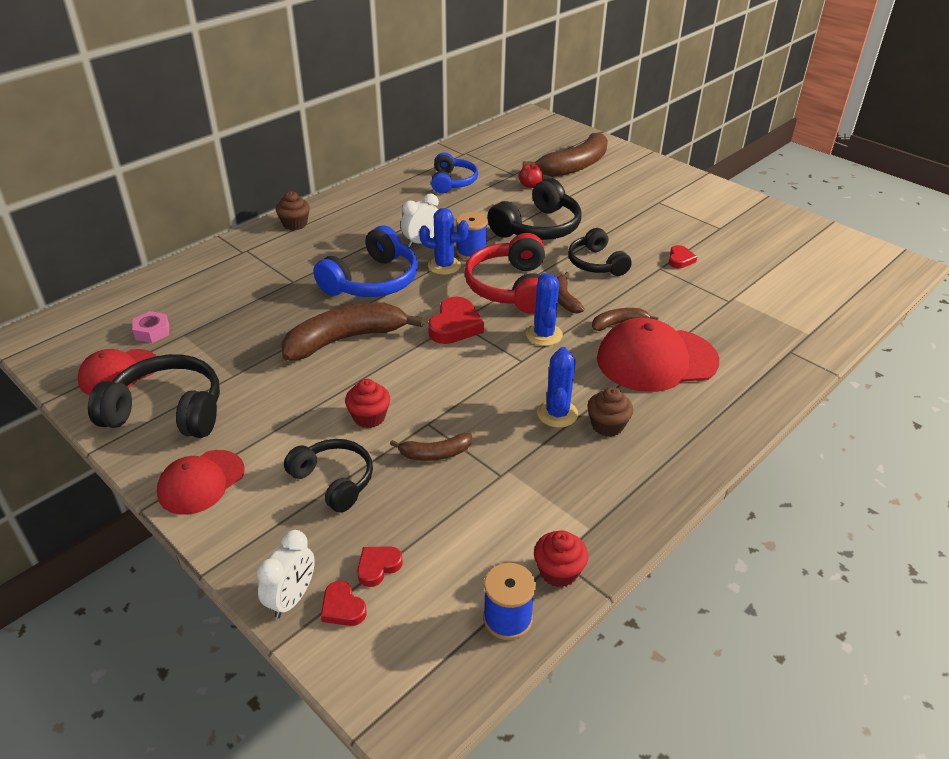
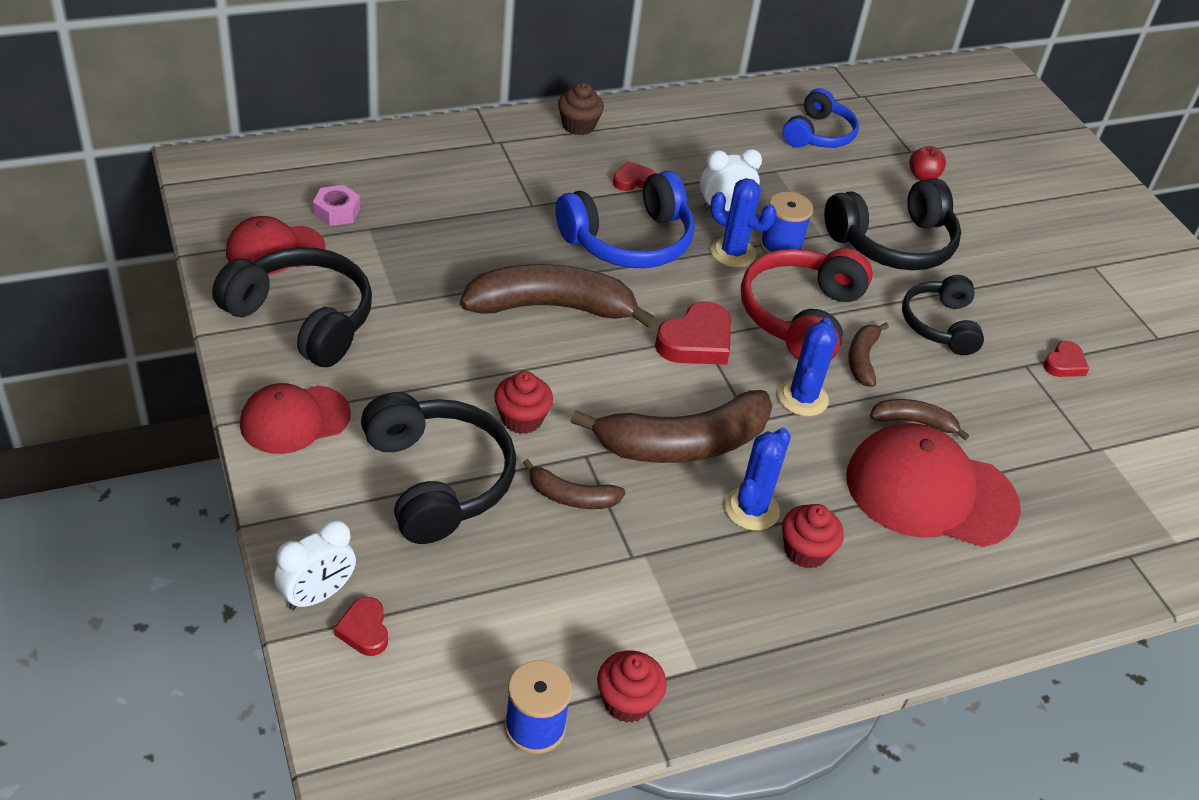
camera: 20 degrees right, 5 degrees up
(333, 481) = (437, 480): black headphones -> black headphones, size x1.52
(378, 567) = (428, 602): red heart -> red heart (633, 180)
(574, 166) = (1006, 167): brown banana -> brown banana (682, 443)
(607, 425) = (805, 551): brown cupcake -> red cupcake

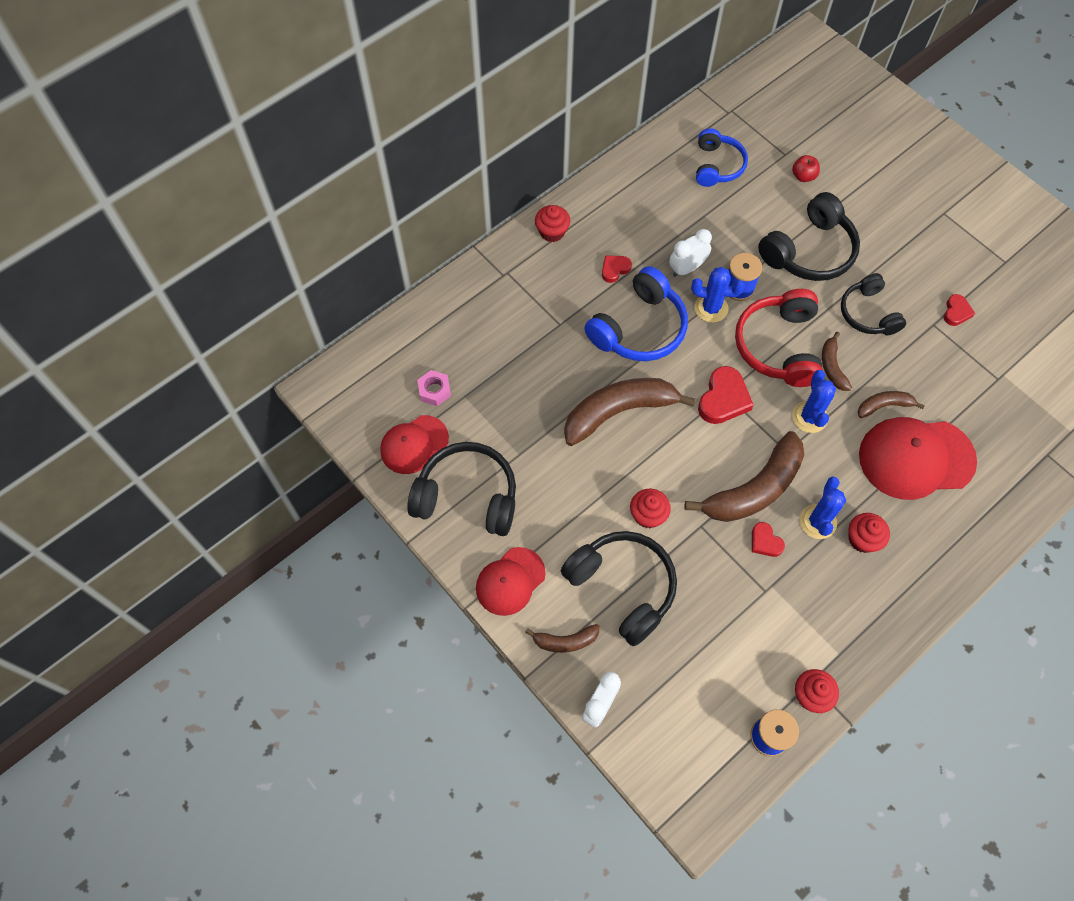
camera: 15 degrees left, 20 degrees up
(364, 630) = (640, 717): red heart -> red heart (765, 542)
(571, 496) = (708, 562): brown banana -> brown banana (565, 641)
(578, 126) = (552, 232): brown cupcake -> red cupcake

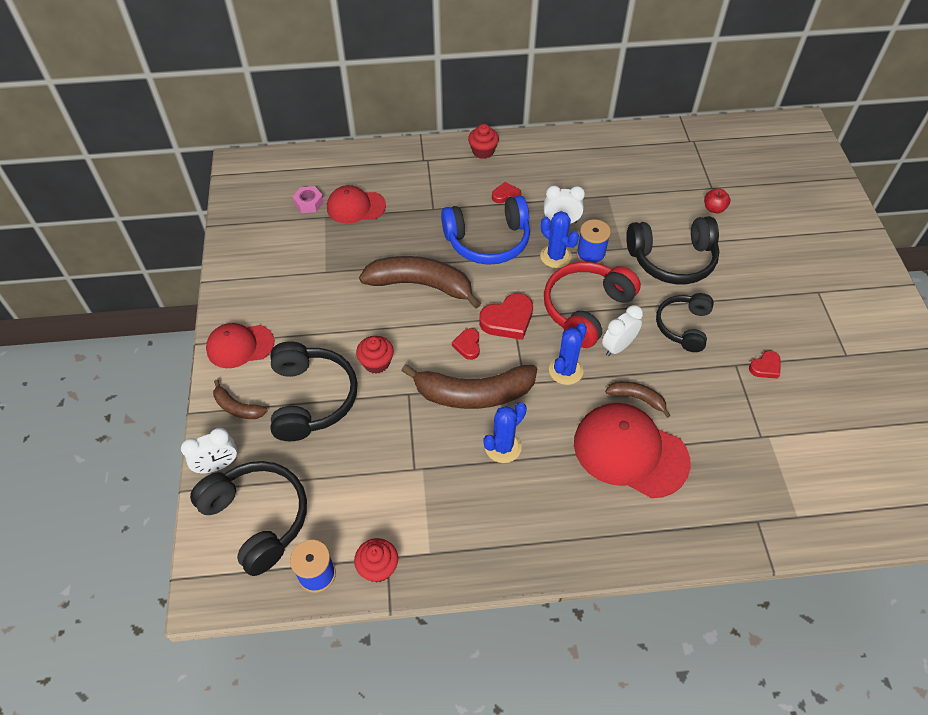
camera: 35 degrees right, 10 degrees down
(414, 444) = (263, 227): red cap -> red cap (356, 207)
(467, 497) = (265, 277): black headphones -> black headphones (257, 519)
(717, 166) = (648, 169): blue headphones -> none
(765, 542) = (447, 435): red heart -> red heart (468, 345)
(832, 366) = (618, 346): brown banana -> white clock
(862, 539) = (528, 482): red cupcake -> none

